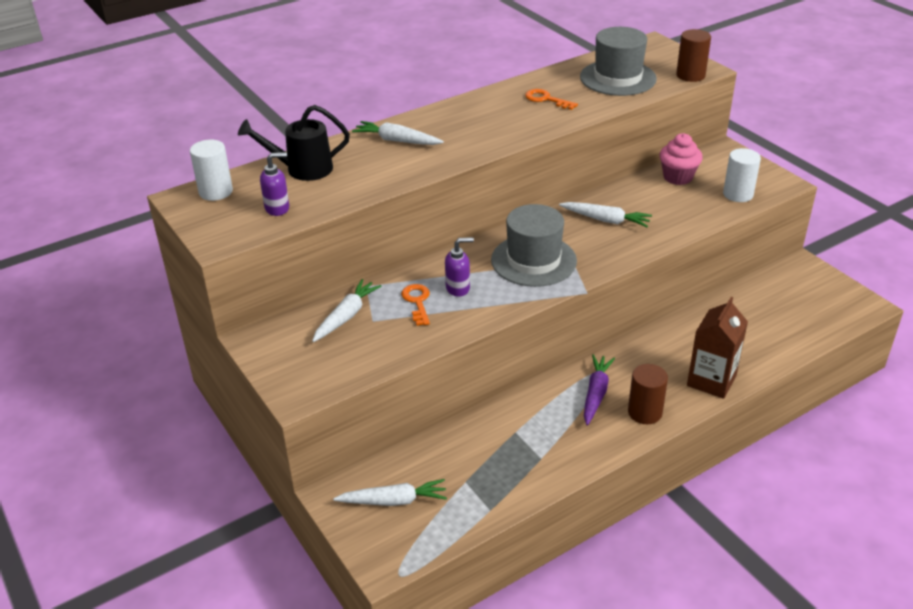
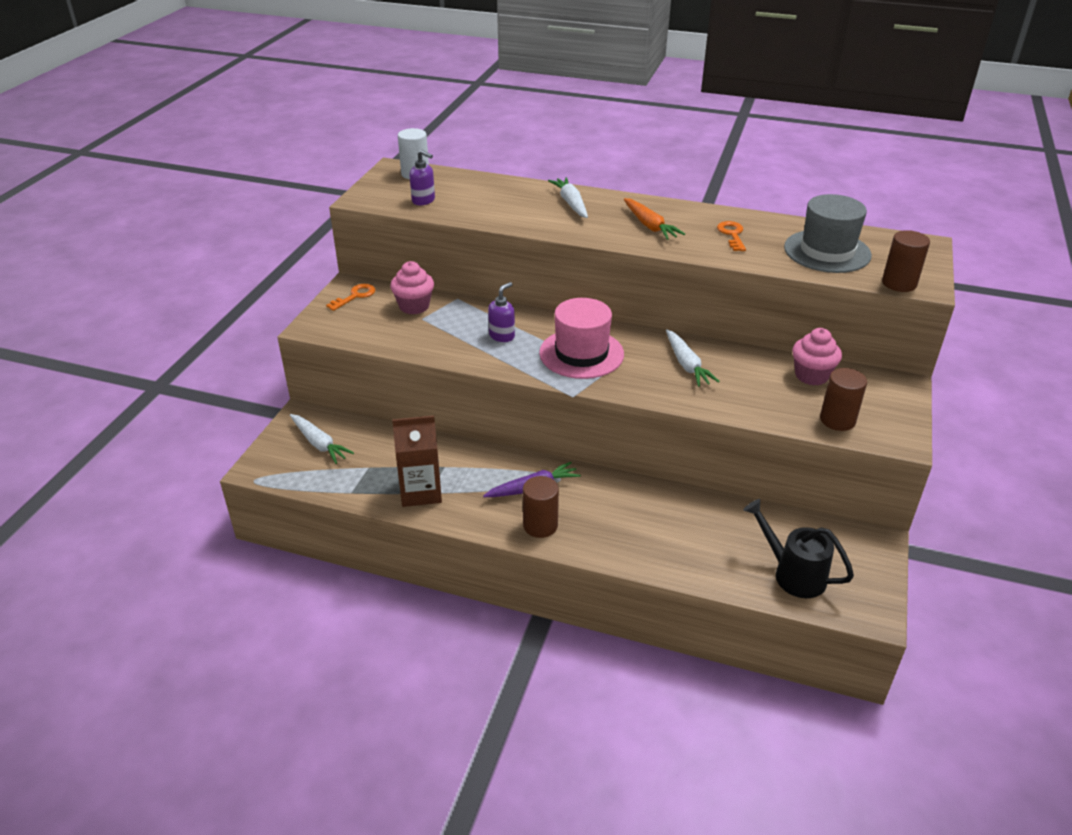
camera: 50 degrees right, 0 degrees up
(302, 169) = (482, 188): black watering can -> black watering can (792, 573)
(346, 316) = (414, 306): white carrot -> pink cupcake
(417, 302) = (464, 326): orange key -> orange key (355, 296)
(458, 288) = (502, 336): purple soap dispenser -> purple soap dispenser turned 90 degrees counterclockwise
(485, 124) = (650, 226): none -> orange carrot
(533, 260) = (581, 353): grey hat -> pink hat
(711, 380) = (626, 548): brown carton -> brown carton (420, 491)
(738, 194) = (837, 420): white cylinder -> brown cylinder

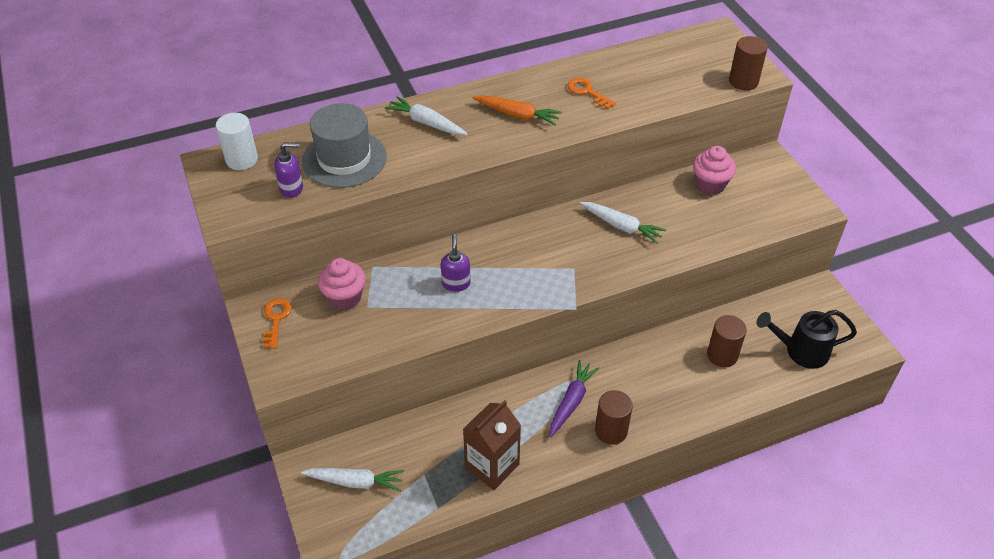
camera: 40 degrees left, 10 degrees up
(581, 353) = (537, 263): pink hat -> none
(827, 251) = (668, 74): grey hat -> grey hat (344, 159)
(837, 420) = (763, 215): brown cylinder -> brown cylinder (722, 355)

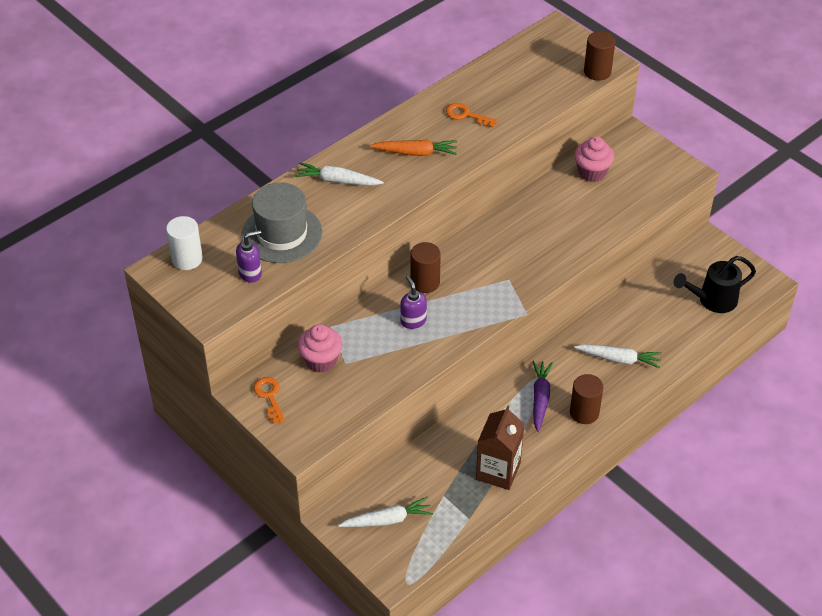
camera: 20 degrees left, 0 degrees up
(621, 226) = (532, 230): white carrot -> white carrot (619, 359)
(722, 355) = (649, 322): brown cylinder -> brown cylinder (425, 282)

